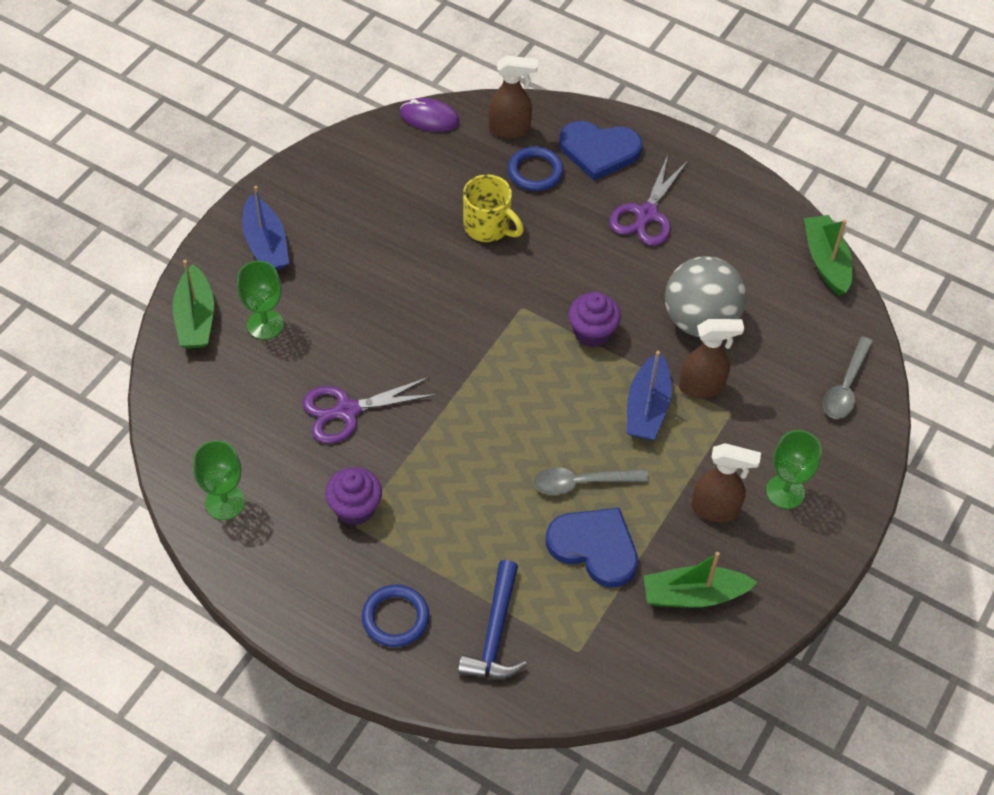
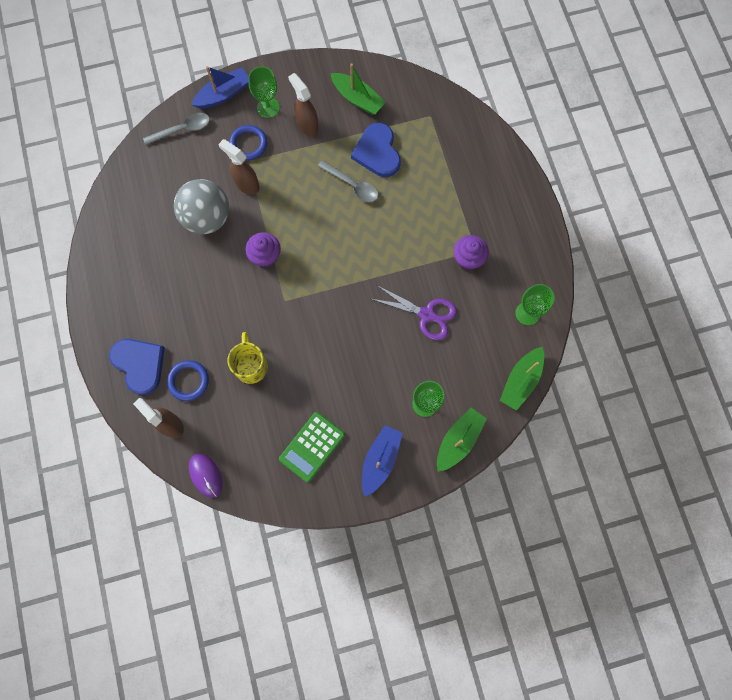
camera: 135 degrees left, 20 degrees up
(349, 207) = (312, 447): none -> green calculator
(395, 618) = (495, 192): blue ring -> blue ring (248, 144)
(495, 633) = (458, 151): blue hammer -> none
(646, 214) = (162, 301): purple scissors -> none
(647, 407) = (283, 196): blue boat -> blue boat (223, 94)
(826, 261) = (109, 197): green boat -> green boat (521, 381)

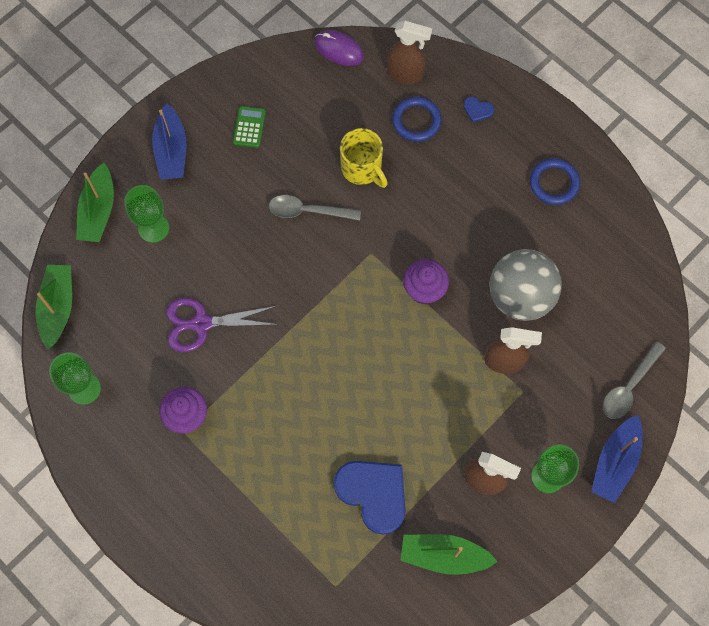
camera: 150 degrees right, 5 degrees down
(139, 364) = (477, 110): blue heart -> blue heart, size x0.43
(248, 144) = (537, 413): blue ring -> blue ring (554, 183)
(312, 447) = (249, 127): green calculator -> green calculator, size x0.59
(352, 185) = (378, 431): grey spoon -> grey spoon (307, 211)

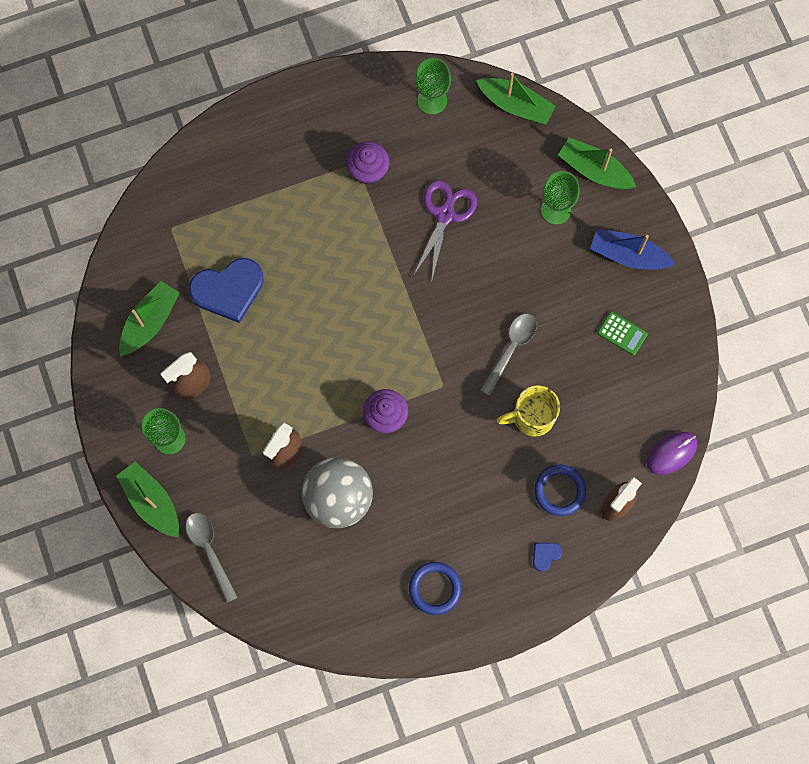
camera: 115 degrees right, 5 degrees up
(615, 462) = (152, 502): blue boat -> green boat

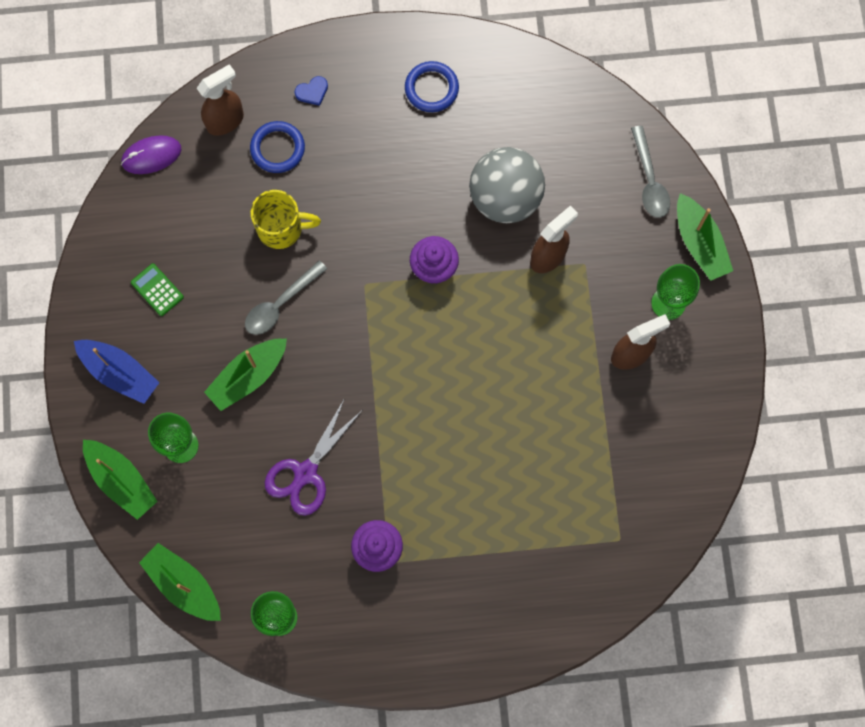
camera: 165 degrees left, 0 degrees up
(150, 322) = (665, 436): green boat -> green boat (248, 377)
(228, 290) = (570, 449): blue heart -> none

